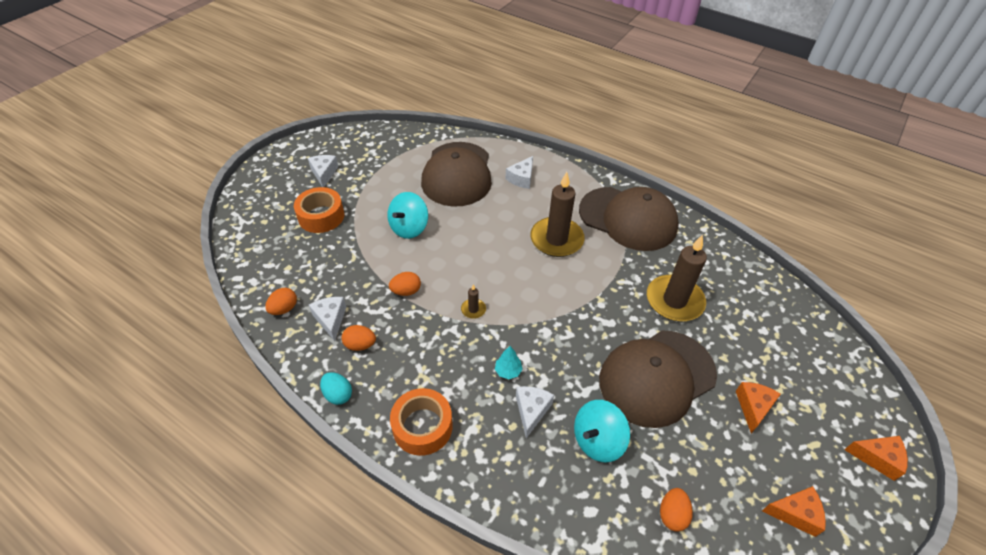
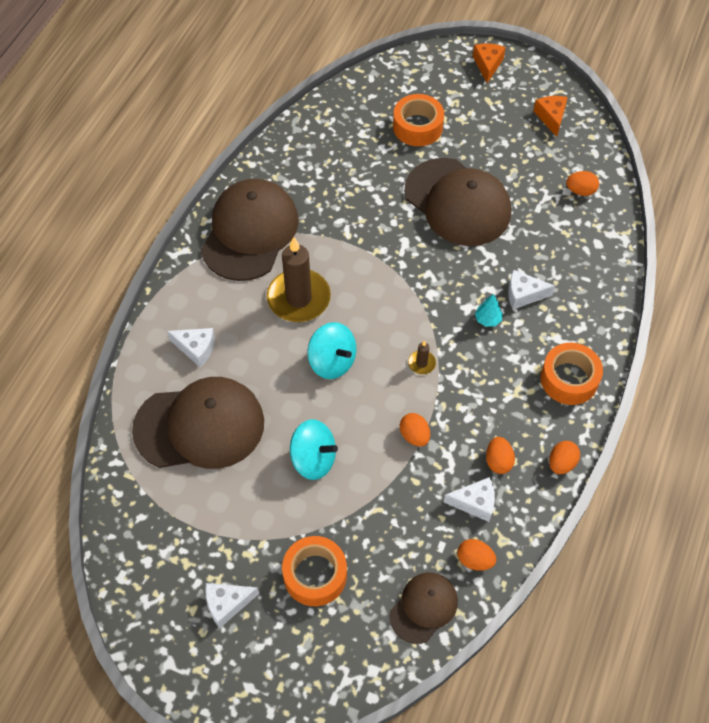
camera: 100 degrees left, 10 degrees up
(265, 270) = (423, 608): none -> brown cap
(331, 319) = (475, 503): white cheese -> white cheese turned 150 degrees counterclockwise
(338, 394) = (561, 463): turquoise egg -> orange egg
(597, 440) = (535, 242): turquoise spinning top -> turquoise spinning top (332, 361)
(674, 300) = (362, 189): brown candle -> none
(753, 407) = (466, 136): orange cheese -> none
(762, 362) = (417, 127): none -> orange tape

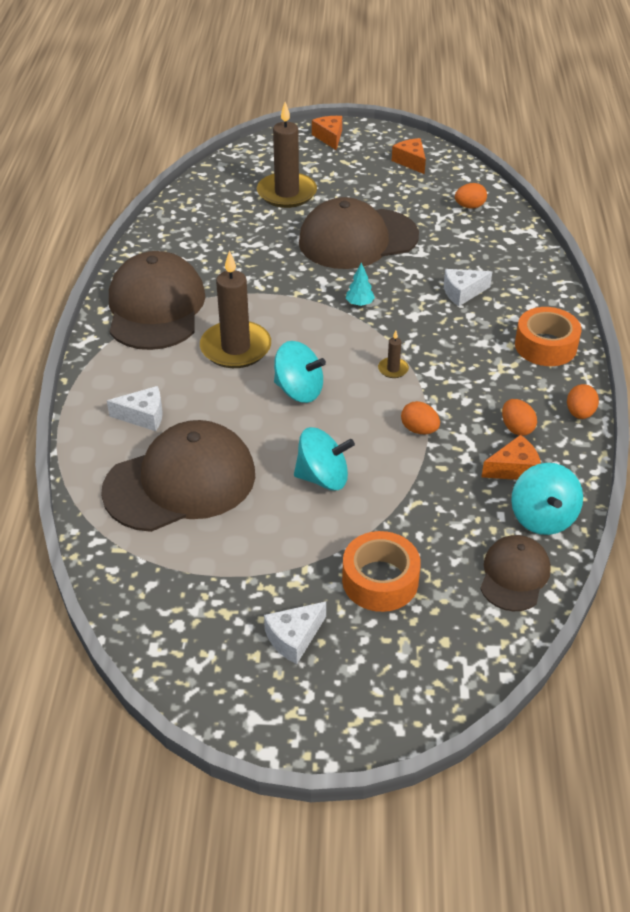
camera: 20 degrees left, 15 degrees down
(417, 127) = (287, 193): orange tape -> brown candle
(457, 202) = (357, 239): brown cap -> brown cap turned 135 degrees clockwise
(474, 560) = (542, 517): orange egg -> turquoise spinning top
(475, 503) = (513, 469): white cheese -> orange cheese
(488, 319) = (439, 319): turquoise tree -> turquoise tree (359, 304)

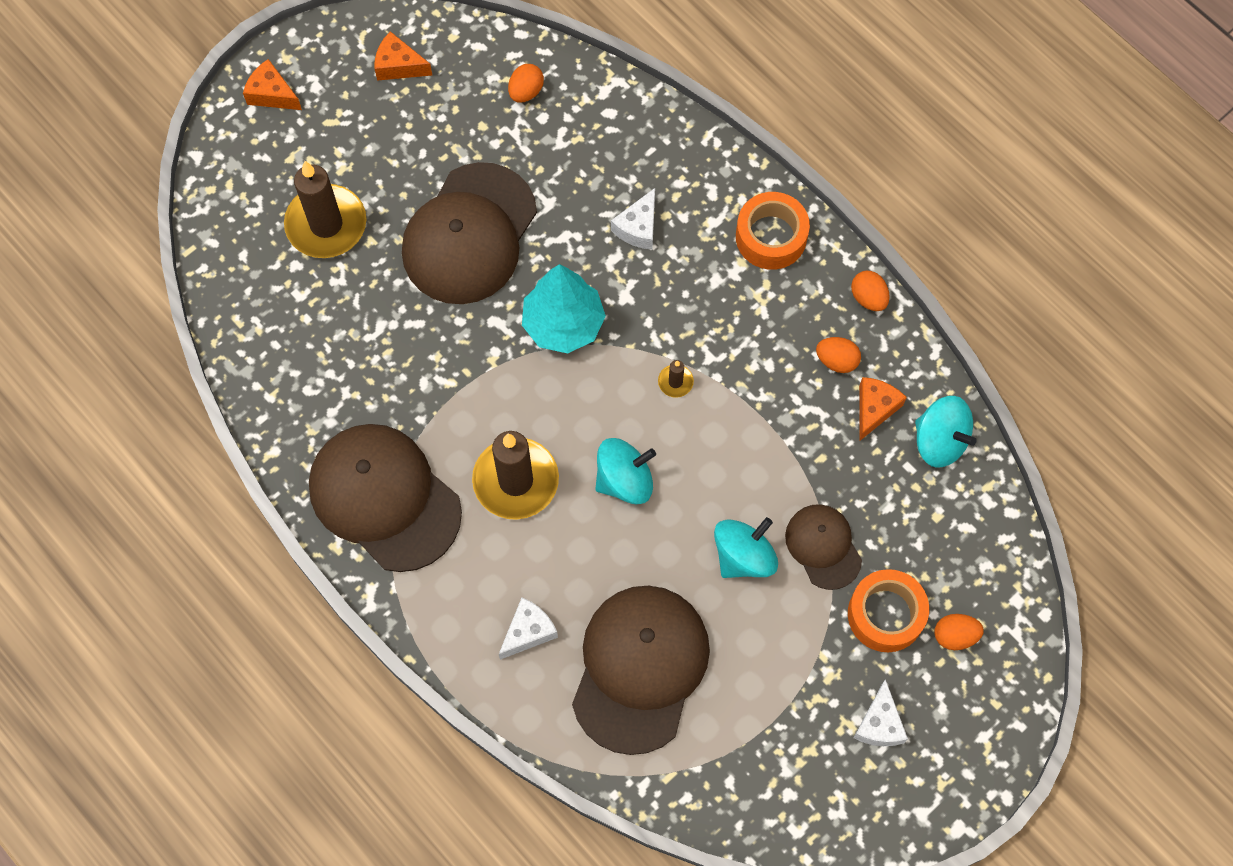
camera: 45 degrees left, 25 degrees up
(359, 304) = (563, 324): turquoise tree -> turquoise tree, size x2.31
(419, 429) = (765, 433): orange egg -> orange egg (955, 635)
(514, 575) = (970, 518): brown cap -> brown cap (823, 546)

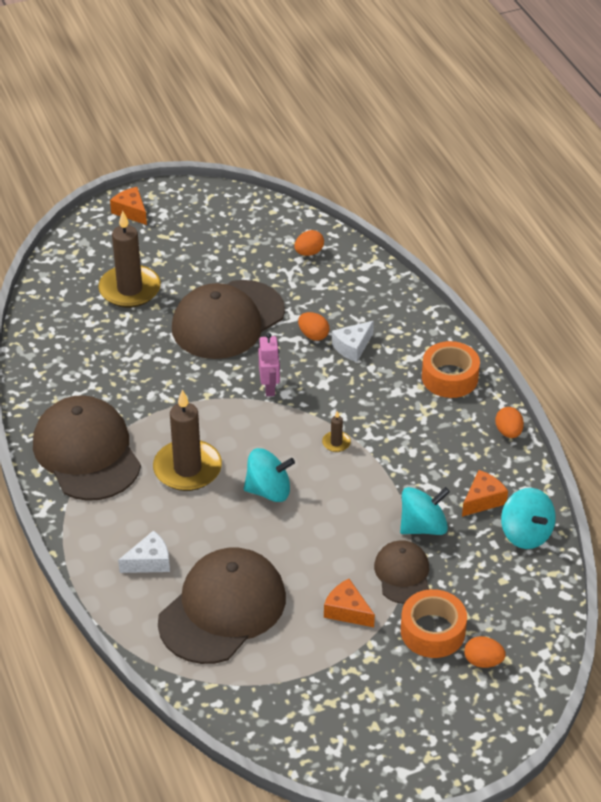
camera: 20 degrees right, 25 degrees down
(399, 65) = (226, 217): orange cheese -> orange cheese (347, 611)
(563, 324) = (270, 387): turquoise tree -> pink robot
(744, 556) = (337, 562): turquoise spinning top -> turquoise spinning top (423, 526)
(836, 360) = (466, 463): orange egg -> orange egg (313, 335)
(879, 723) = (395, 701): white cheese -> none

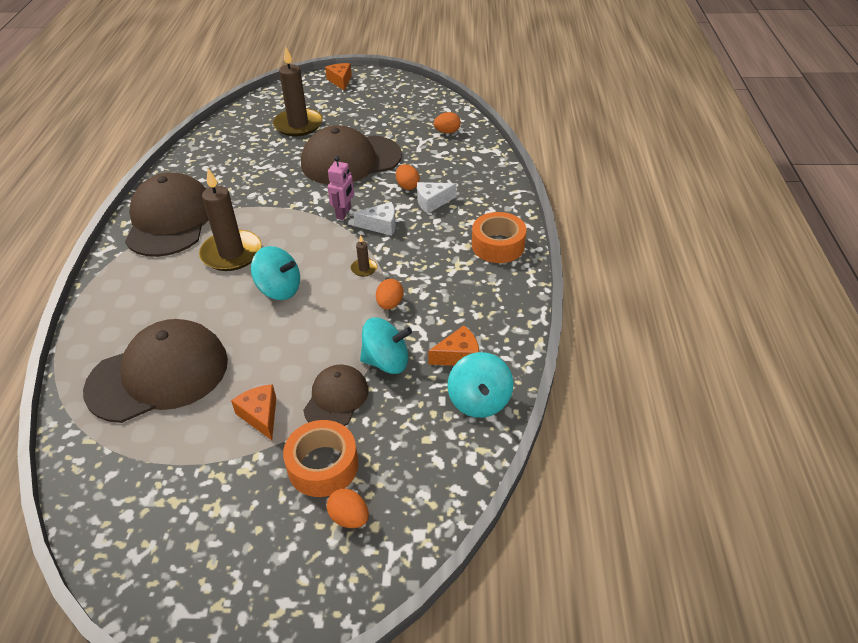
camera: 25 degrees right, 0 degrees up
(149, 562) = (139, 315): white cheese -> white cheese (381, 225)
(508, 432) = (521, 304): orange egg -> orange egg (390, 304)

